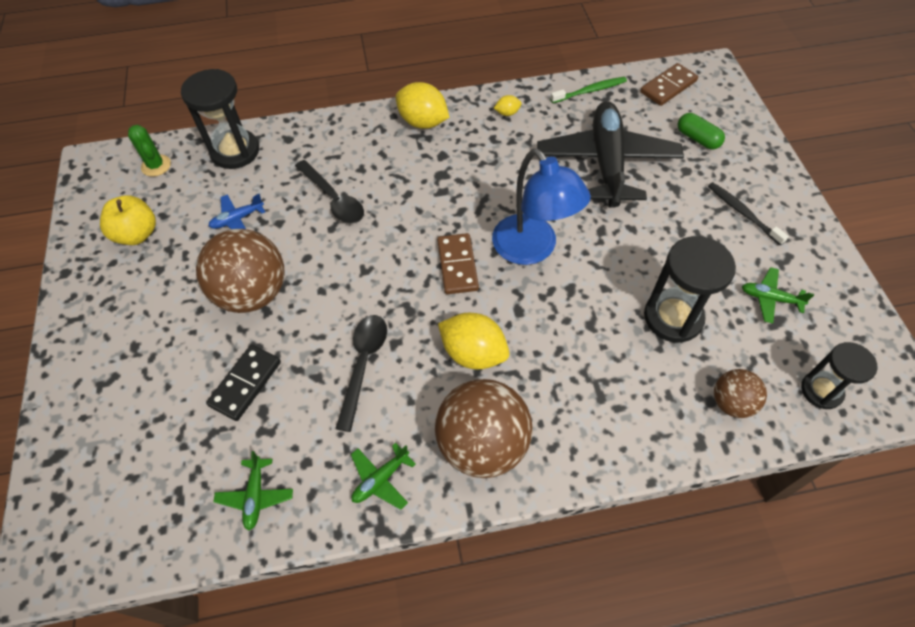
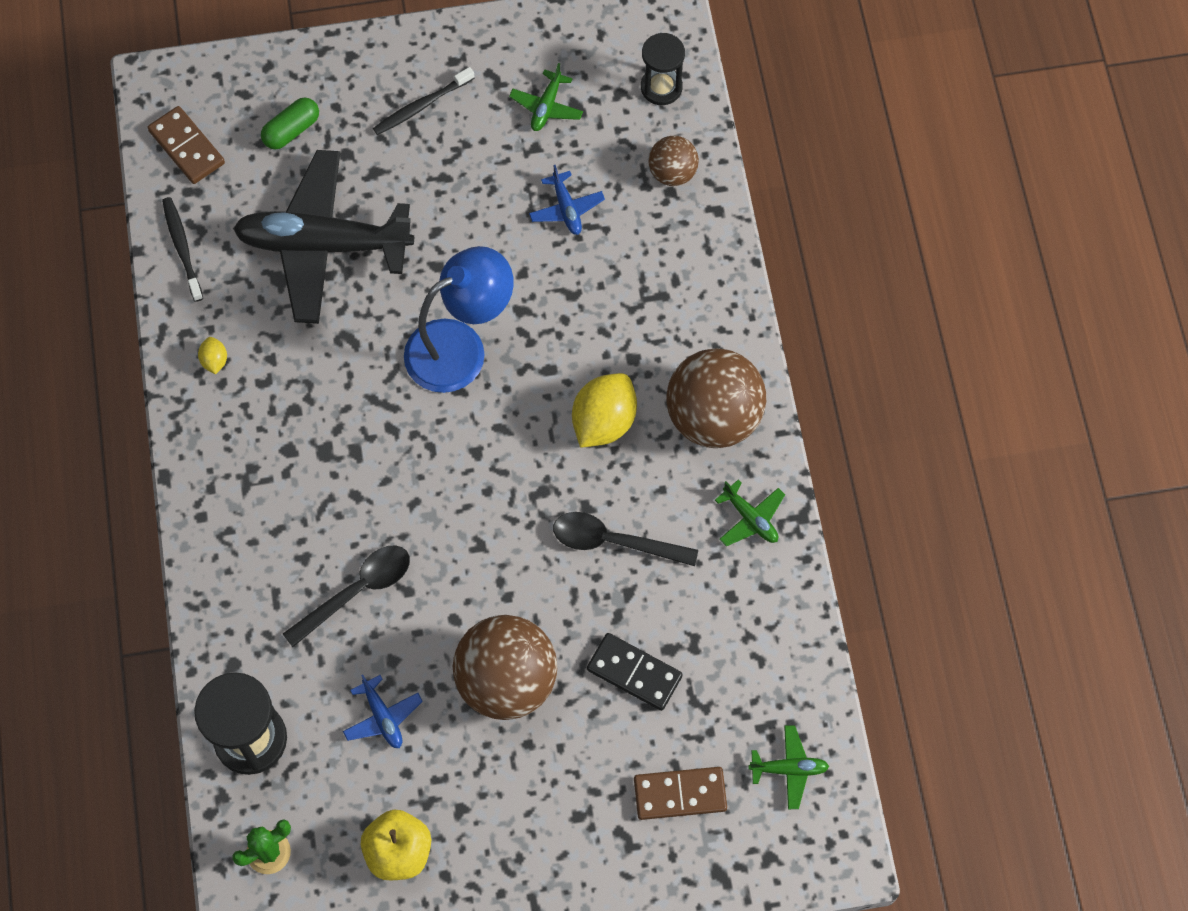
camera: 90 degrees left, 10 degrees up
(255, 496) = (767, 644): green plane -> green plane (789, 769)
(423, 122) = (220, 475): yellow lemon -> none
(457, 265) = (479, 435): brown domino -> brown domino (680, 794)
(590, 91) = (182, 248): green toothbrush -> black toothbrush
(673, 317) = (566, 208): black hourglass -> blue plane

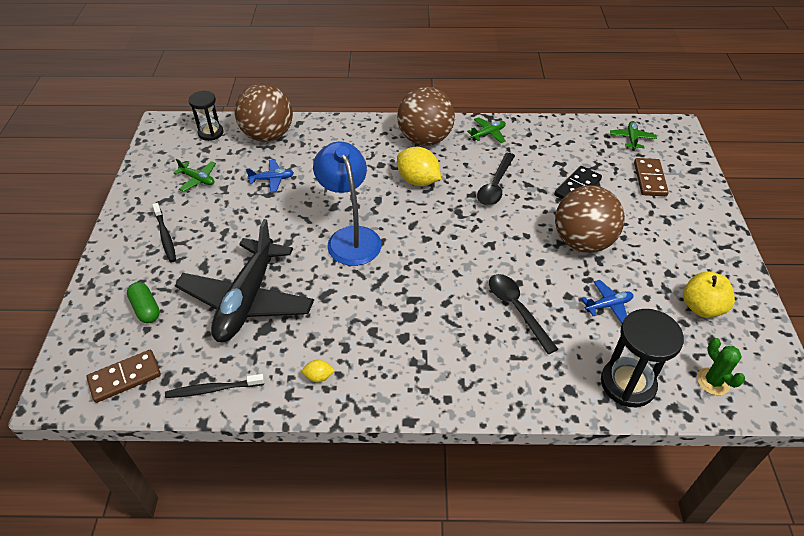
camera: 80 degrees left, 20 degrees down
(672, 172) = (268, 135): brown ball -> brown ball, size x1.89

